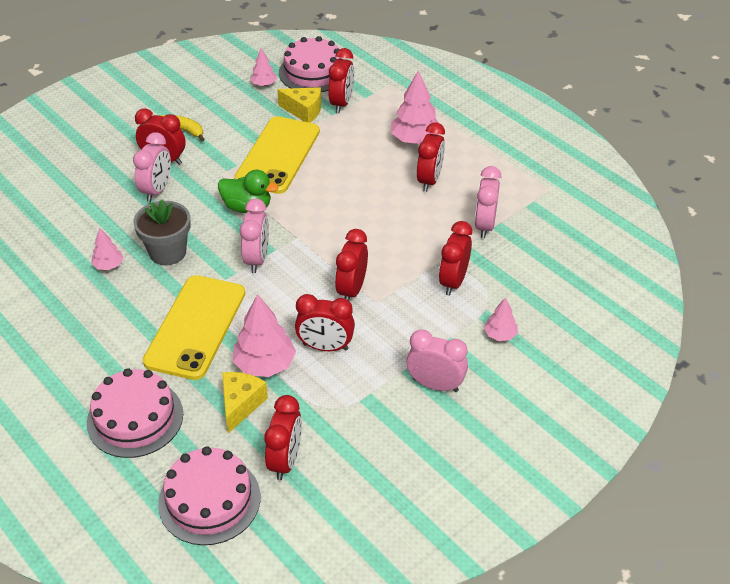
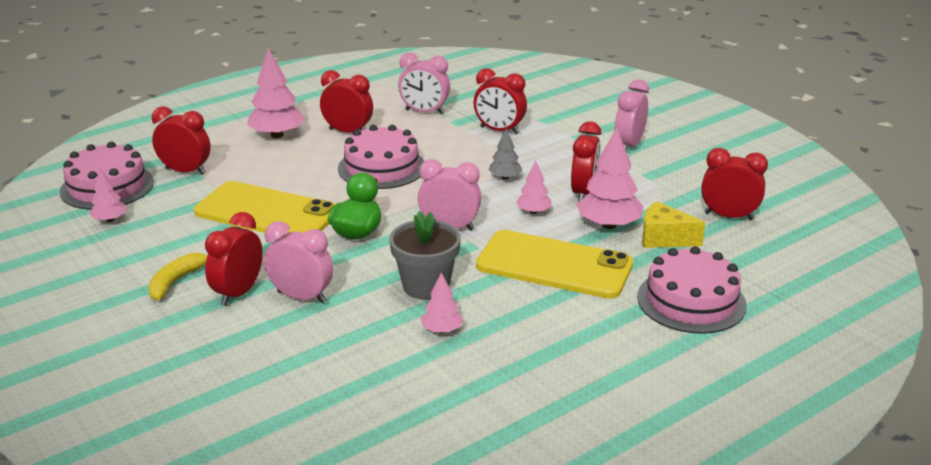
camera: 85 degrees left, 15 degrees down
(209, 500) = (785, 255): pink cake -> pink cake (381, 167)
(304, 111) = (186, 194): yellow cheese -> none
(351, 290) = (505, 177): red clock -> grey tree
(500, 335) = (568, 116): pink tree -> pink tree (533, 212)

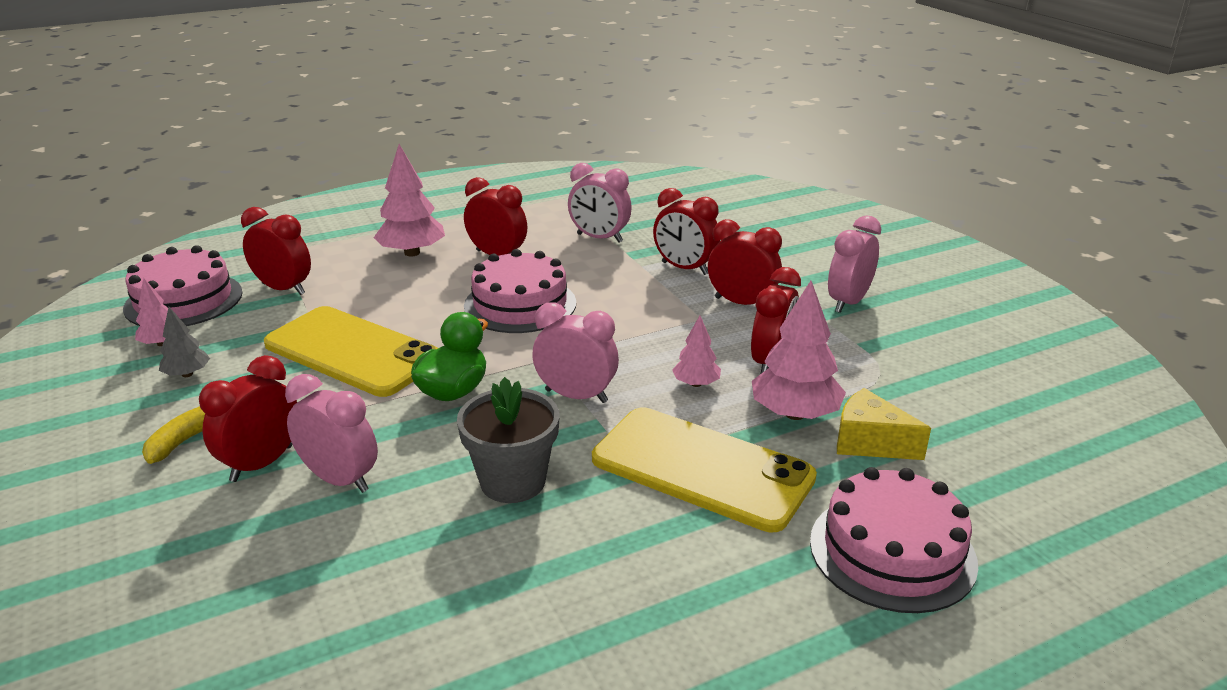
camera: 10 degrees right, 0 degrees up
(442, 330) = (509, 556): pink tree -> none
(505, 177) = (672, 331): grey tree -> grey tree (187, 374)
(728, 216) = (971, 417): red clock -> red clock (741, 303)

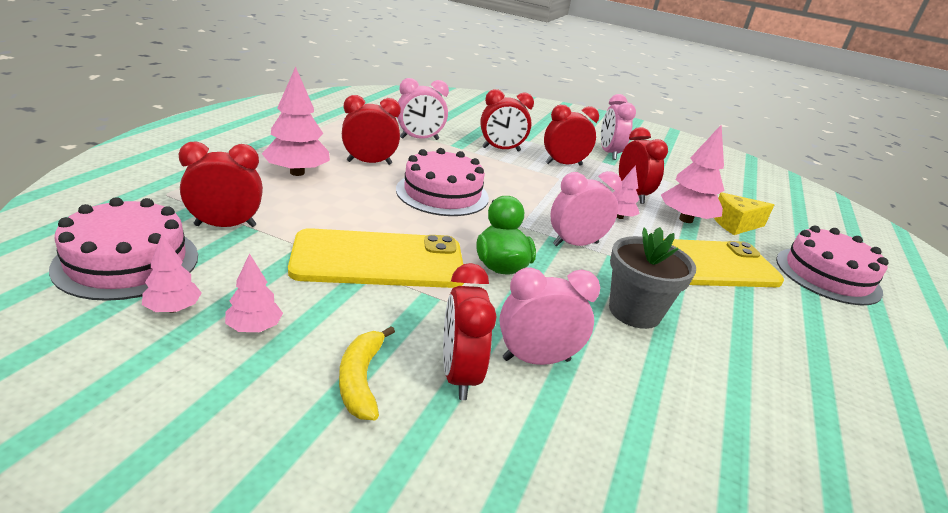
camera: 45 degrees left, 0 degrees up
(187, 374) = (254, 328): grey tree -> pink tree

